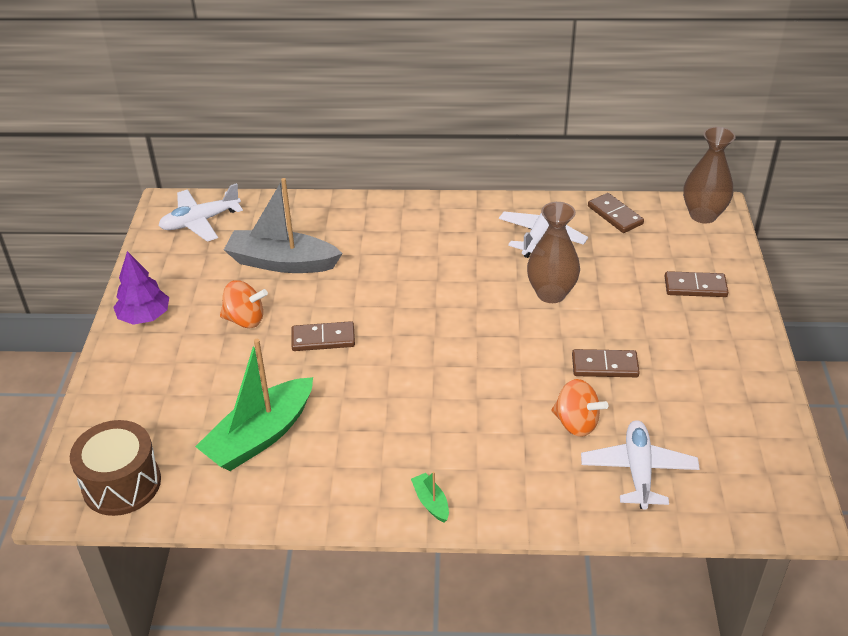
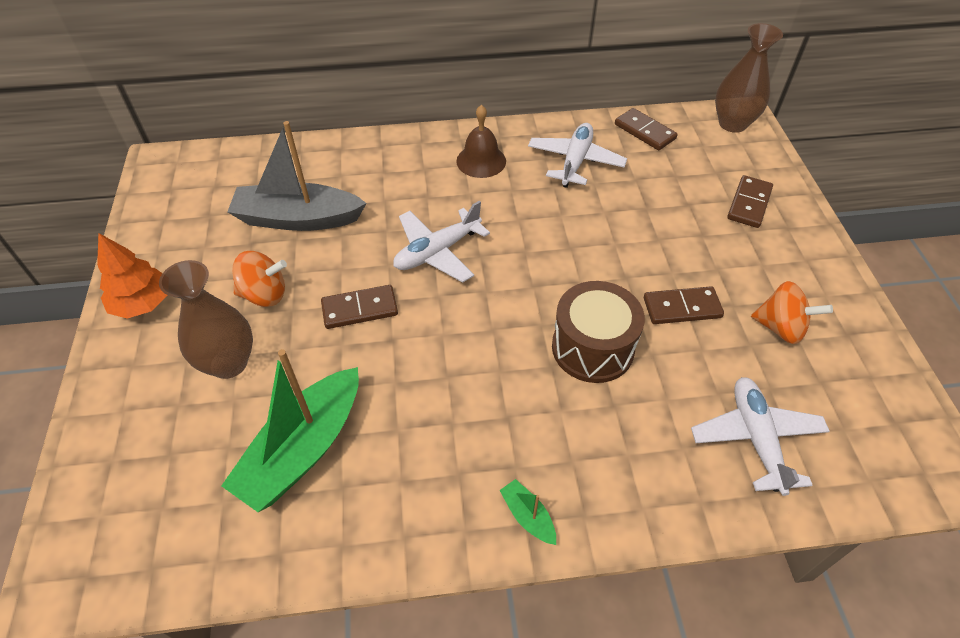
camera: 10 degrees left, 10 degrees up
(121, 484) = (132, 544): brown drum -> brown drum (592, 348)
(144, 317) = (143, 303): purple tree -> orange tree
(200, 221) = (198, 178): white plane -> white plane (437, 252)
(454, 228) = (481, 161): none -> brown bell
(551, 293) = (602, 226): brown vase -> brown vase (229, 363)
(576, 423) = (670, 384): orange spinning top -> orange spinning top (780, 328)
(695, 287) = (749, 204): brown domino -> brown domino turned 60 degrees counterclockwise

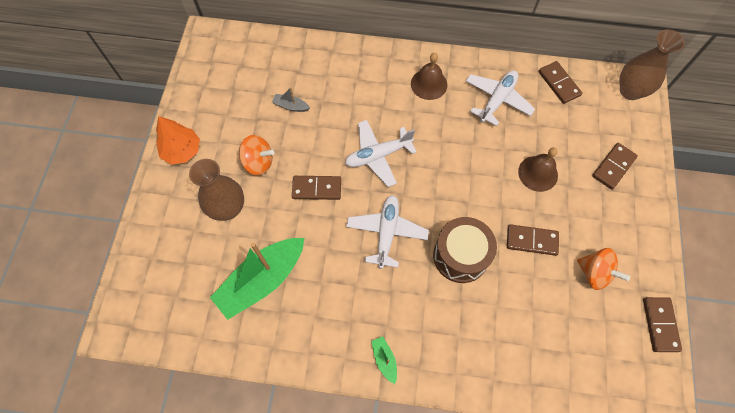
camera: 15 degrees right, 15 degrees up
(298, 219) = (291, 106): grey boat -> grey boat, size x0.42
(658, 229) = (538, 173): none -> brown bell
(756, 439) = (545, 348): white plane -> white plane (386, 233)
(893, 370) = (660, 324): none -> brown domino

